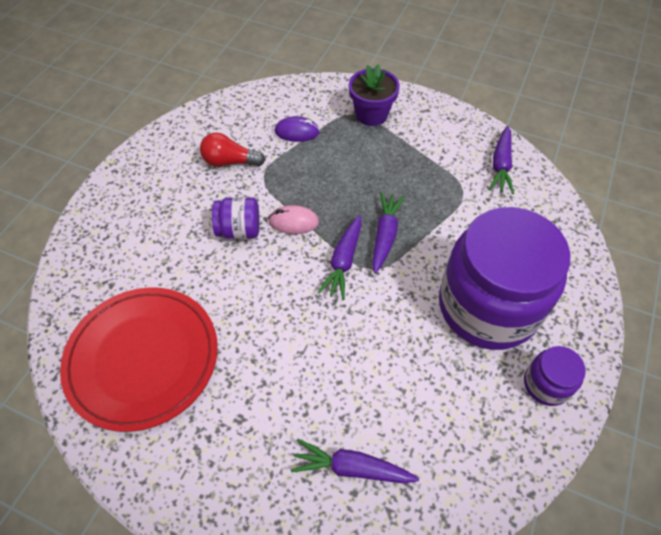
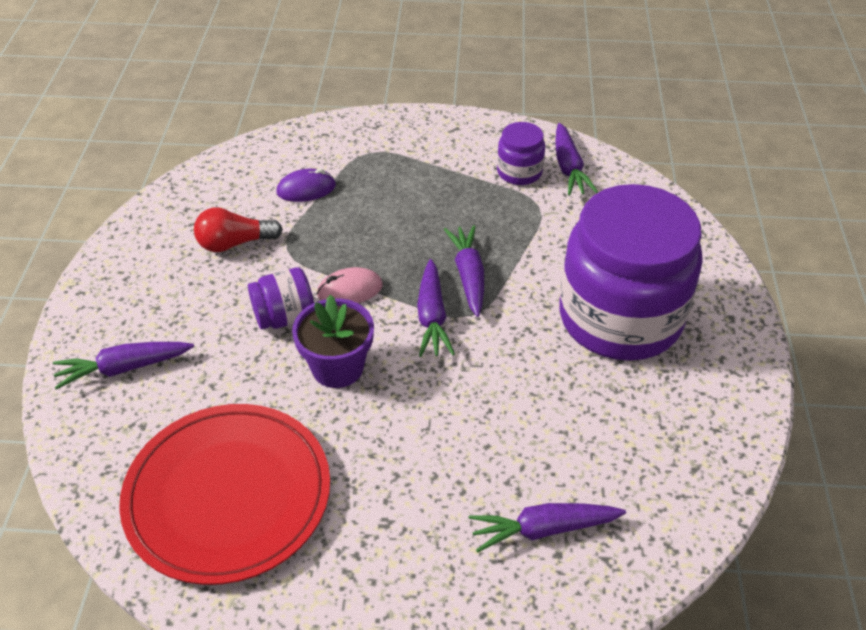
camera: 20 degrees left, 10 degrees down
(117, 237) = (124, 368): none -> purple carrot
(371, 114) = (391, 148): purple flower pot -> purple flower pot (337, 367)
(546, 384) = (717, 378): purple jar -> purple jar (519, 172)

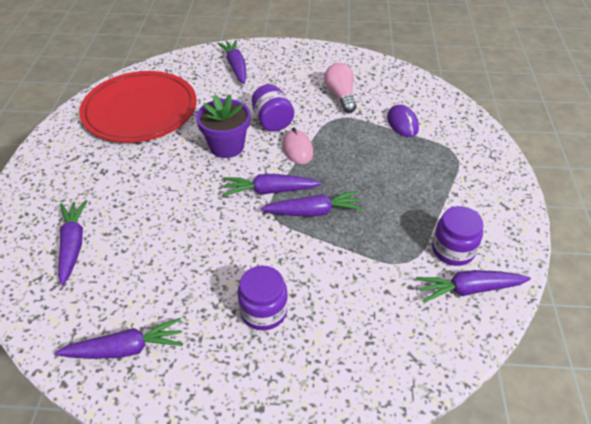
camera: 90 degrees right, 0 degrees up
(234, 243) = (341, 96): red light bulb -> pink light bulb
(620, 318) = (263, 311): purple jar -> purple jar, size x0.43
(693, 437) = (125, 349): none -> purple carrot

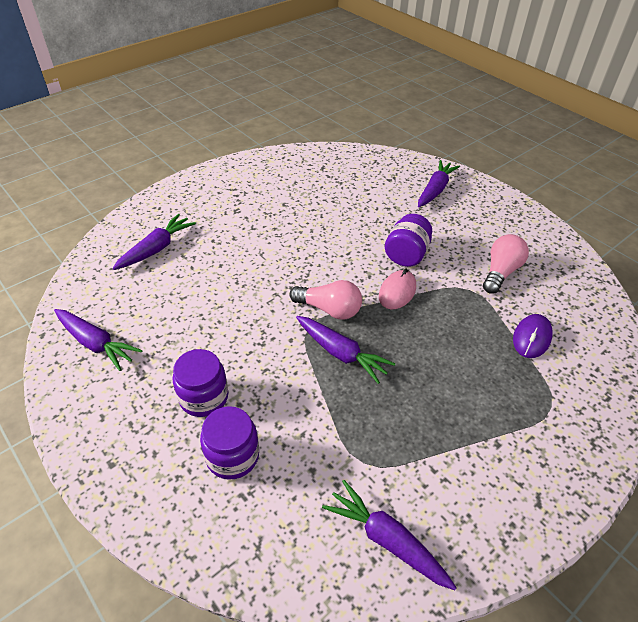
camera: 45 degrees right, 0 degrees up
(140, 110) = (316, 181): red plate -> none
(227, 146) = (343, 250): purple flower pot -> none
(270, 191) = (329, 309): purple carrot -> pink light bulb
(453, 250) = (421, 491): purple jar -> purple jar (232, 456)

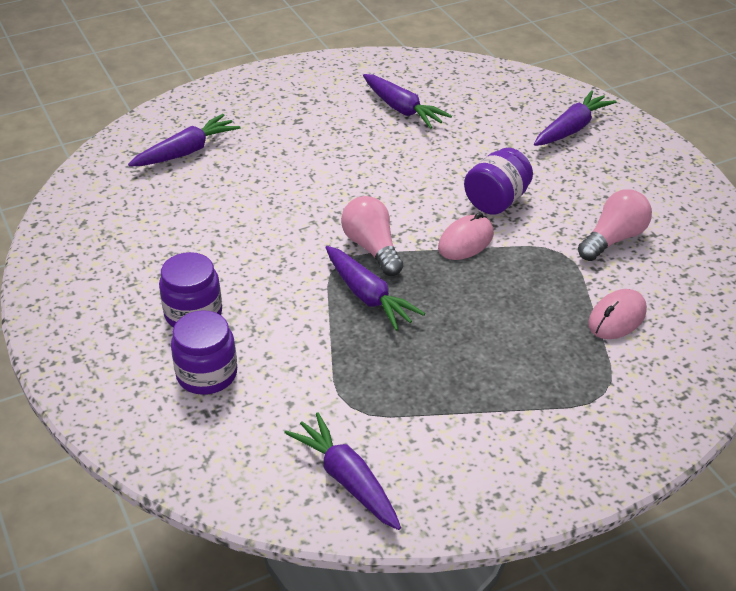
camera: 15 degrees right, 5 degrees down
(96, 343) = (90, 242): purple carrot -> purple carrot (402, 109)
(329, 309) = (372, 248): pink light bulb -> pink light bulb turned 150 degrees counterclockwise
(531, 338) = (617, 318): purple mouse -> pink mouse

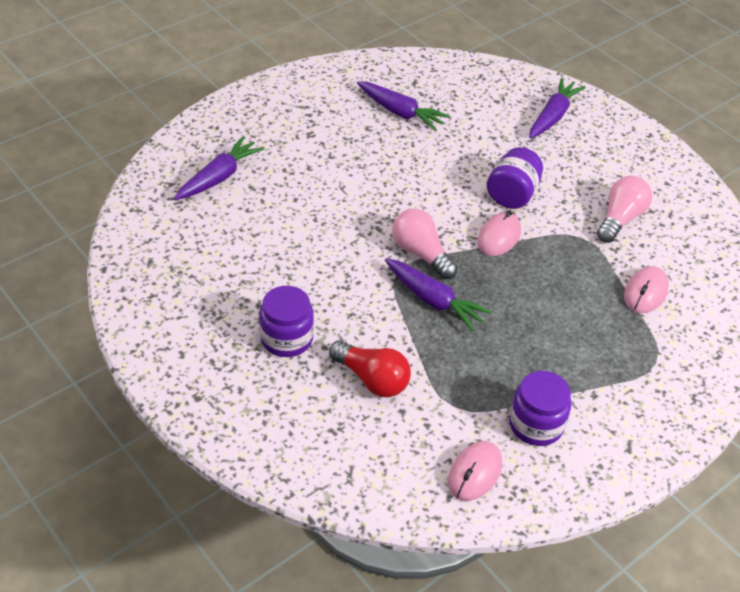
camera: 15 degrees left, 5 degrees up
(207, 374) = (320, 395): purple jar -> purple jar (536, 425)
(269, 366) = (372, 379): none -> red light bulb
(347, 479) = (475, 473): purple carrot -> pink mouse

